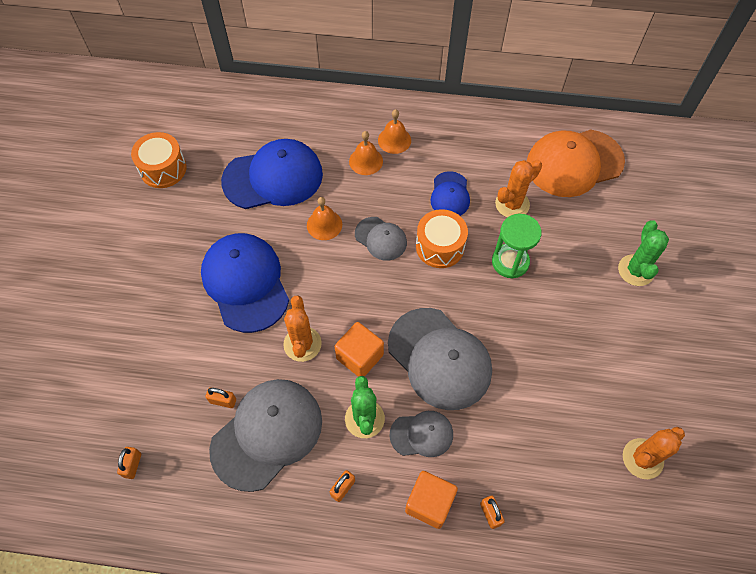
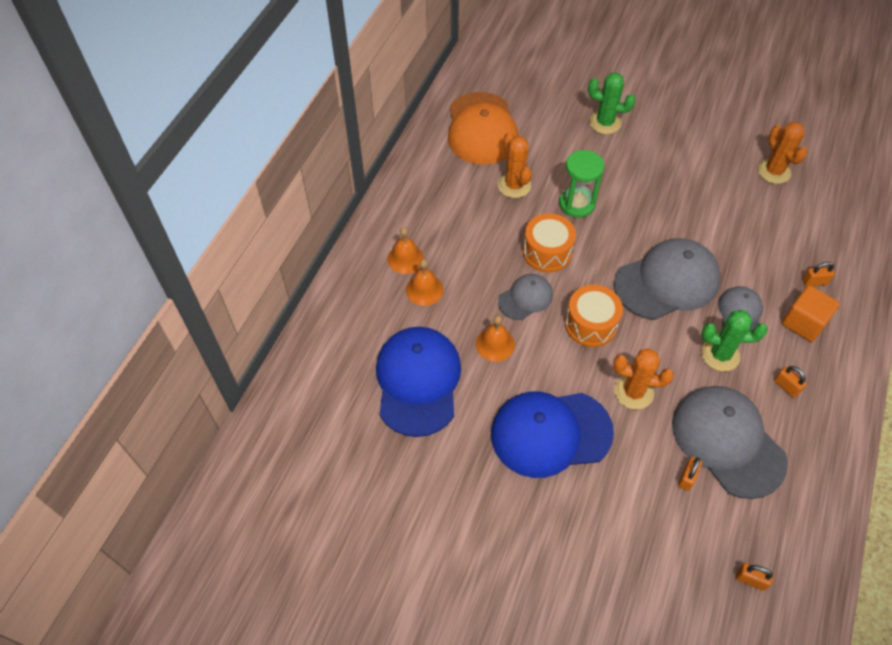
camera: 75 degrees left, 5 degrees down
(163, 169) = (366, 500): orange drum -> orange drum (590, 324)
(359, 356) = (655, 345): orange cube -> none
(450, 195) = (489, 229): blue cap -> none

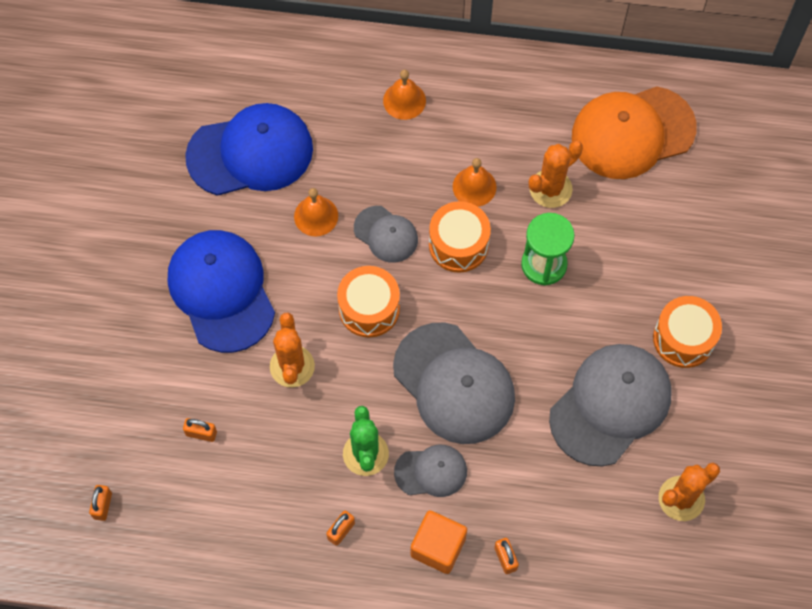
camera: 75 degrees right, 10 degrees up
(424, 290) = (367, 130): orange bell -> orange bell (474, 187)
(605, 123) = (696, 275): green cactus -> none
(652, 141) = (683, 338): none -> orange drum
(727, 441) = (254, 471): grey cap -> grey cap (610, 405)

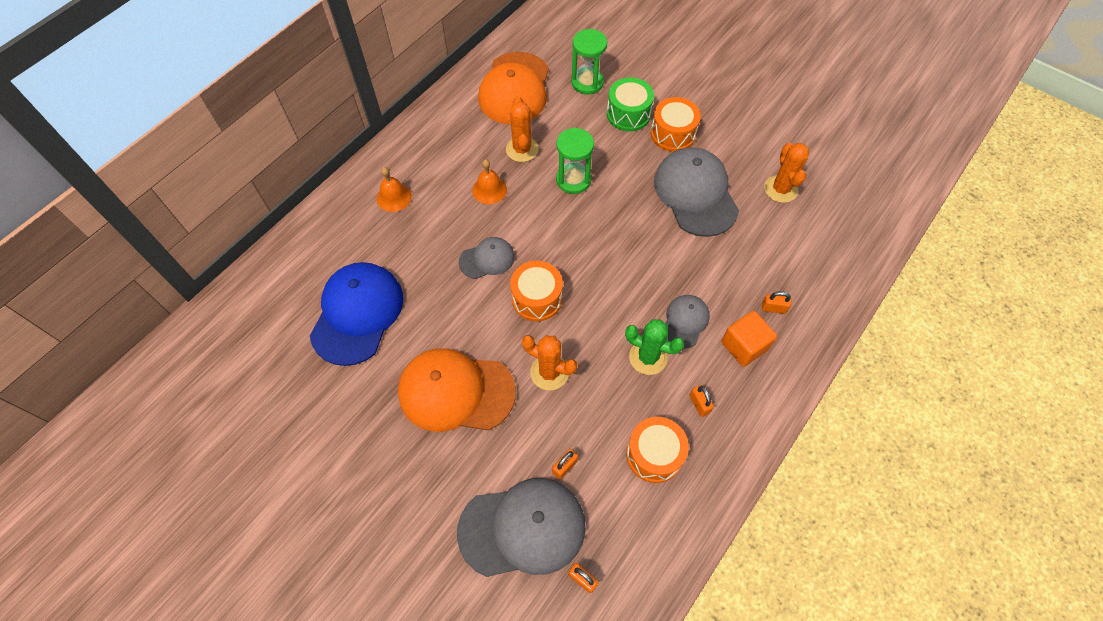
camera: 60 degrees left, 5 degrees down
(221, 291) = (456, 391): blue cap -> orange cap
(316, 216) = (441, 296): orange bell -> none
(454, 384) = (627, 274): grey cap -> grey cap (522, 528)
(458, 244) = (525, 220): orange drum -> orange drum (654, 454)
(680, 274) = (628, 114): none -> green drum
(697, 205) = (587, 82): none -> green hourglass

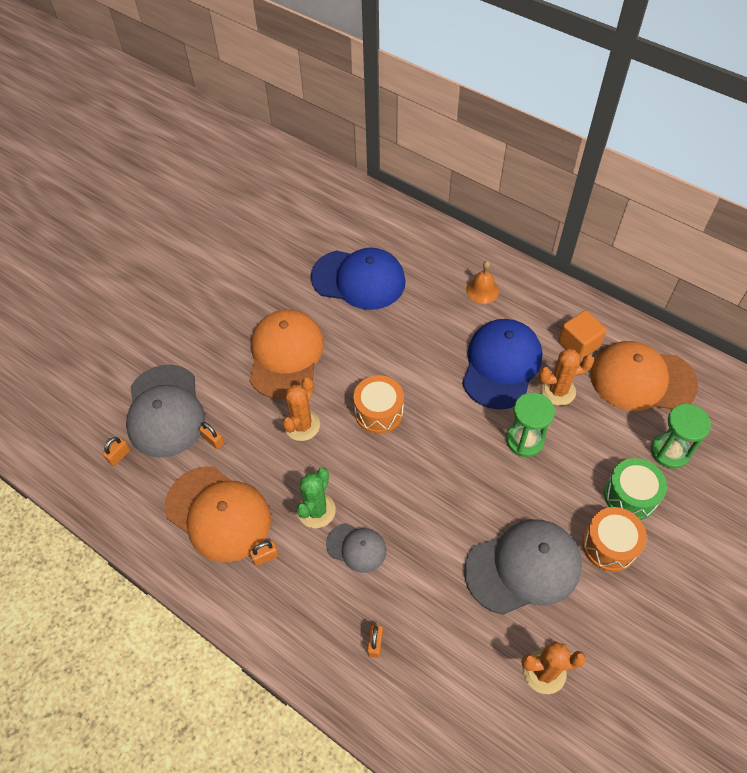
camera: 90 degrees right, 5 degrees down
(487, 259) = (419, 369): grey cap -> none
(489, 190) = (501, 365): orange bell -> blue cap
(654, 454) = (218, 514): orange drum -> orange cap
(744, 346) = (329, 607): orange cube -> orange cube (578, 344)

